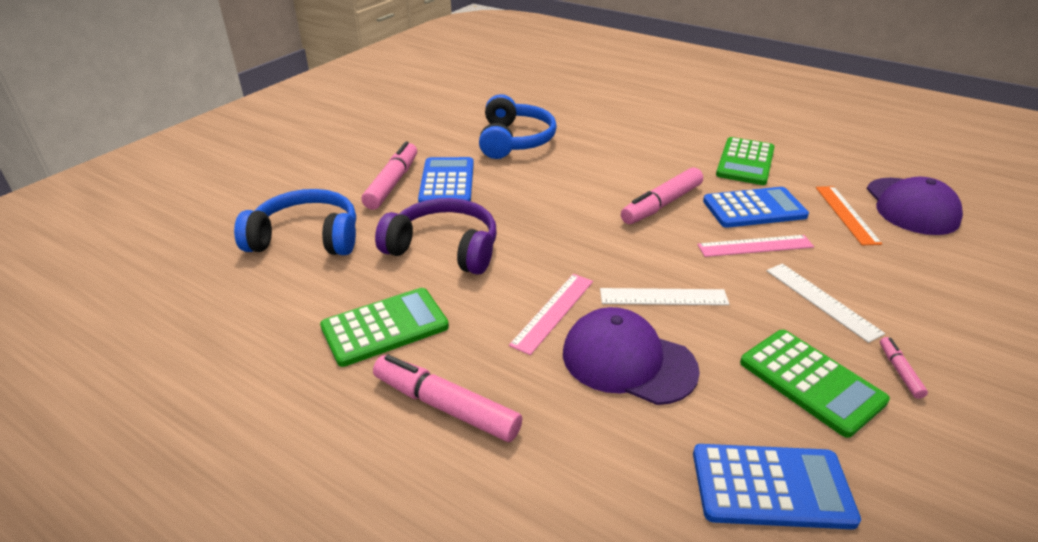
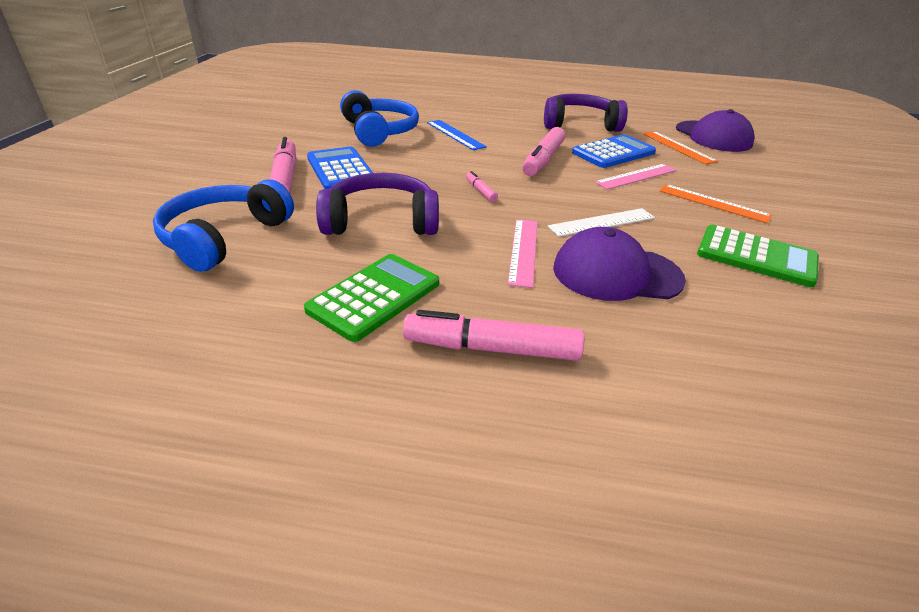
camera: 25 degrees left, 0 degrees up
(306, 238) = (224, 237): blue headphones -> blue headphones turned 45 degrees counterclockwise
(589, 156) = (455, 134): none -> blue ruler
(745, 162) = (580, 124): green calculator -> purple headphones
(771, 487) = (798, 334): blue calculator -> none
(822, 301) = (713, 203): white ruler -> orange ruler
(899, 371) = (802, 237): pink marker -> pink marker (480, 191)

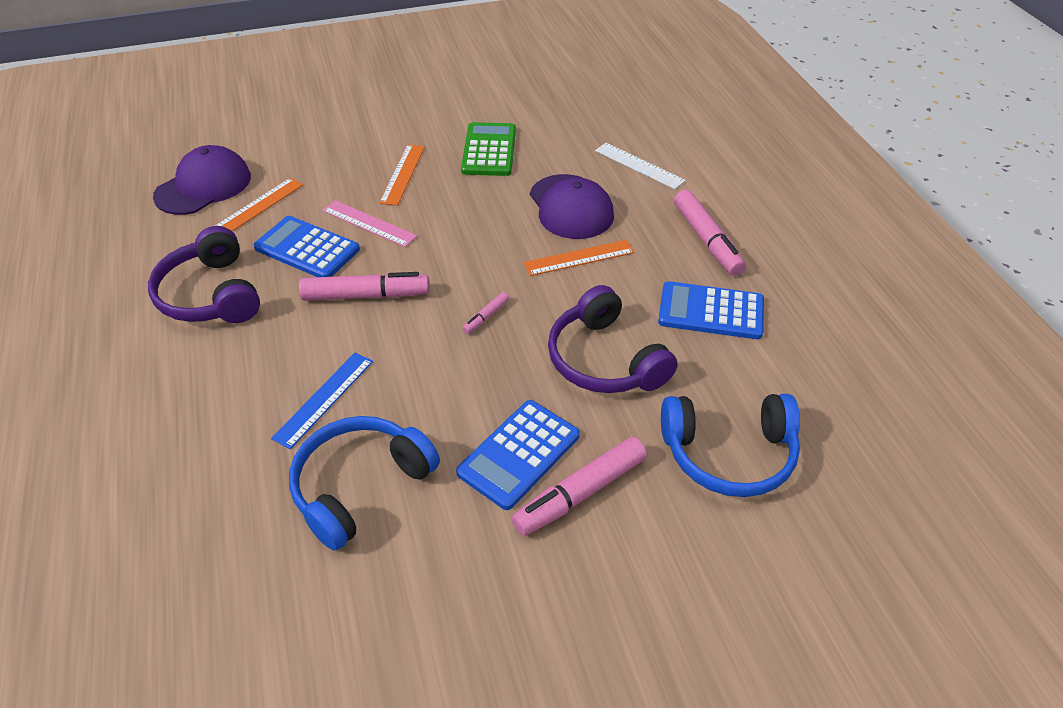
camera: 115 degrees left, 10 degrees up
(374, 297) = (711, 311): green calculator -> blue calculator
(523, 251) = (579, 258): pink ruler -> orange ruler
(602, 222) = (492, 227): white ruler -> white ruler (639, 165)

